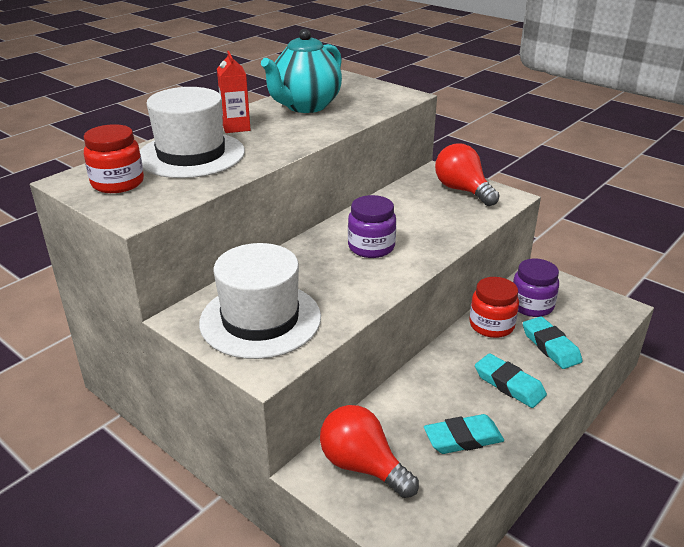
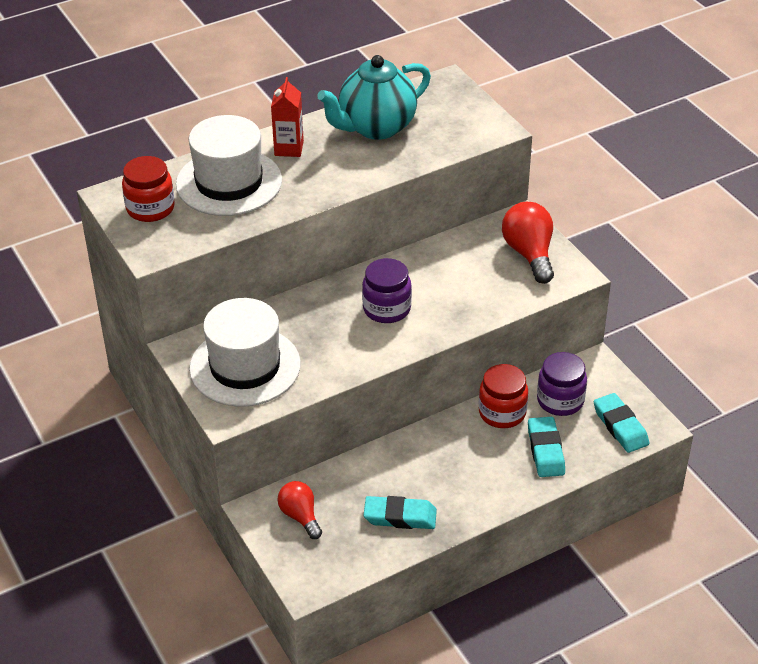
camera: 20 degrees right, 10 degrees up
(362, 466) = (300, 516): red light bulb -> red light bulb, size x0.65
(509, 384) = (476, 478): turquoise eraser -> turquoise eraser (620, 426)

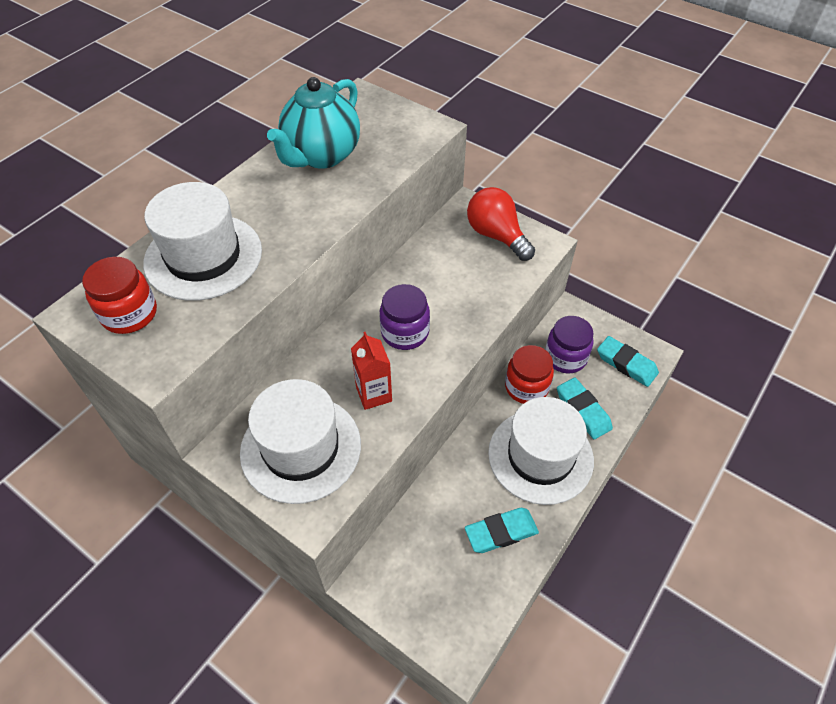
camera: 25 degrees left, 10 degrees up
(289, 148) = (247, 201): red carton -> red carton (374, 394)
(300, 516) = (410, 572): red light bulb -> none
(477, 472) = (540, 456): none -> white hat

